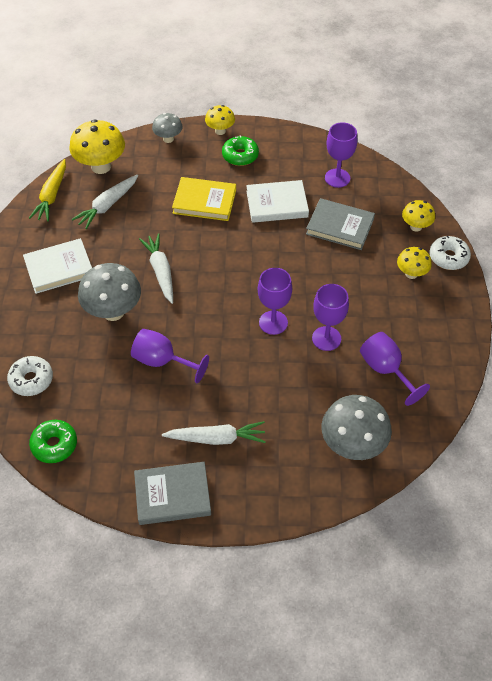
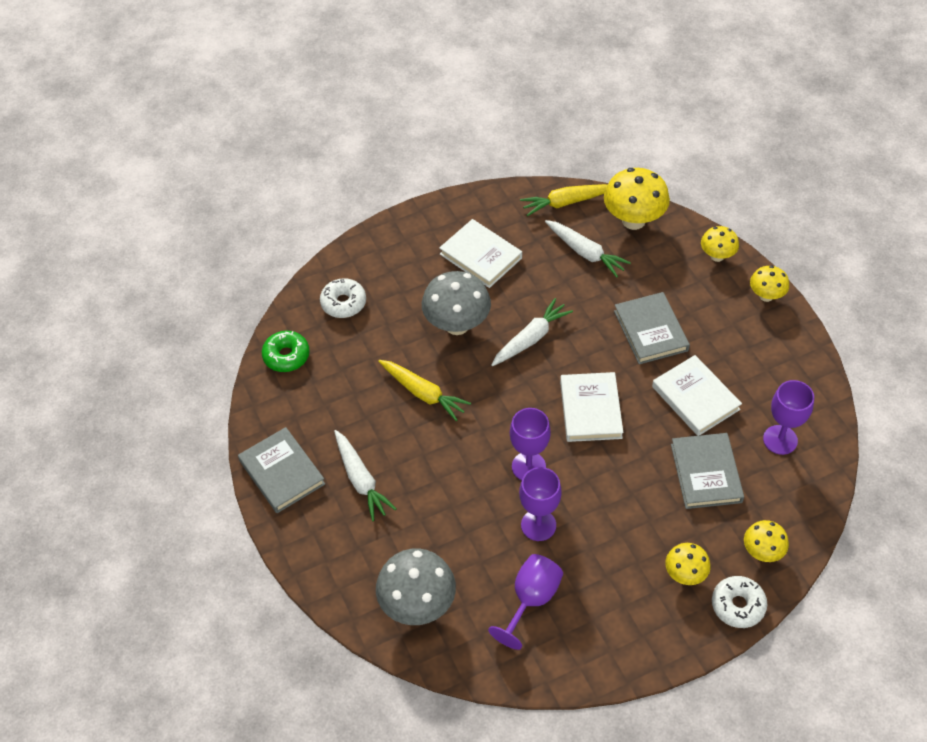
camera: 65 degrees right, 0 degrees up
(107, 206) = (585, 252): white carrot -> white carrot turned 150 degrees counterclockwise
(162, 361) = (423, 393): purple goblet -> yellow carrot
(168, 139) = (717, 256): grey mushroom -> yellow mushroom
(204, 202) = (650, 331): yellow book -> grey book
(240, 155) = (742, 331): green donut -> none
(248, 264) = (591, 409): none -> white book

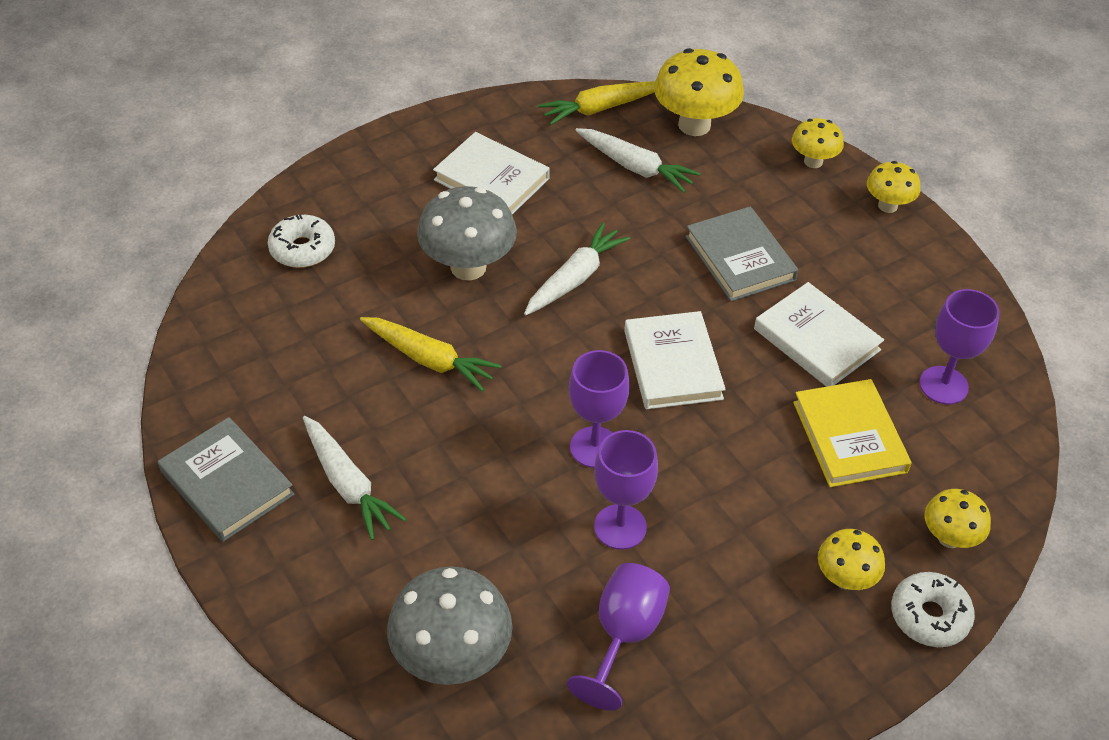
camera: 10 degrees left, 5 degrees down
(286, 356) = (224, 323): green donut -> none
(706, 473) = (849, 437): grey book -> yellow book

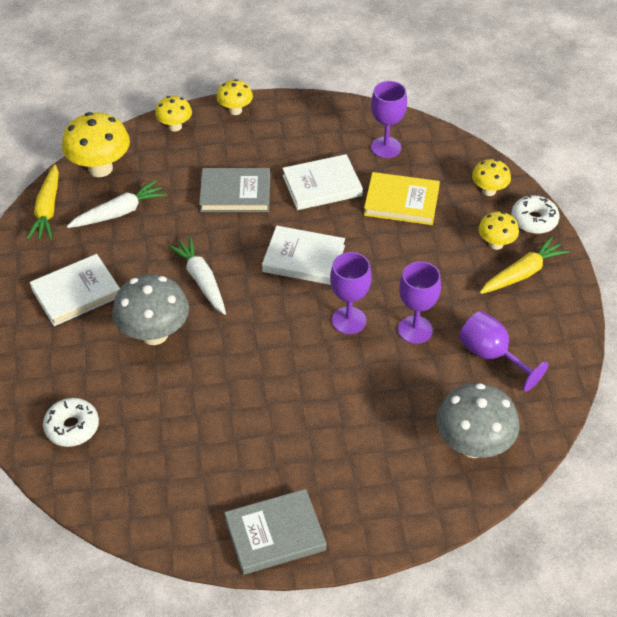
camera: 65 degrees left, 0 degrees up
(348, 484) = (312, 461): white carrot -> none
(429, 359) = (227, 383): yellow carrot -> yellow carrot (522, 273)

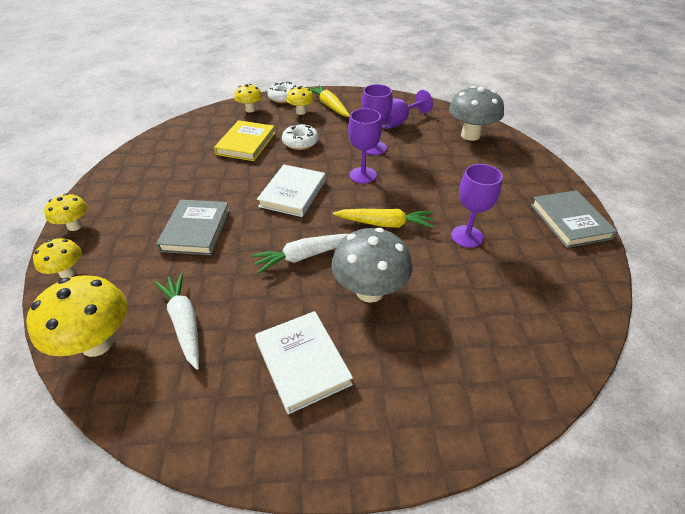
camera: 85 degrees left, 5 degrees down
(47, 209) = (146, 402): yellow carrot -> yellow carrot (385, 224)
(72, 427) = (495, 360): white donut -> white donut (300, 142)
(322, 185) = (210, 179): white book -> none
(386, 147) = (182, 146): purple goblet -> purple goblet (467, 236)

